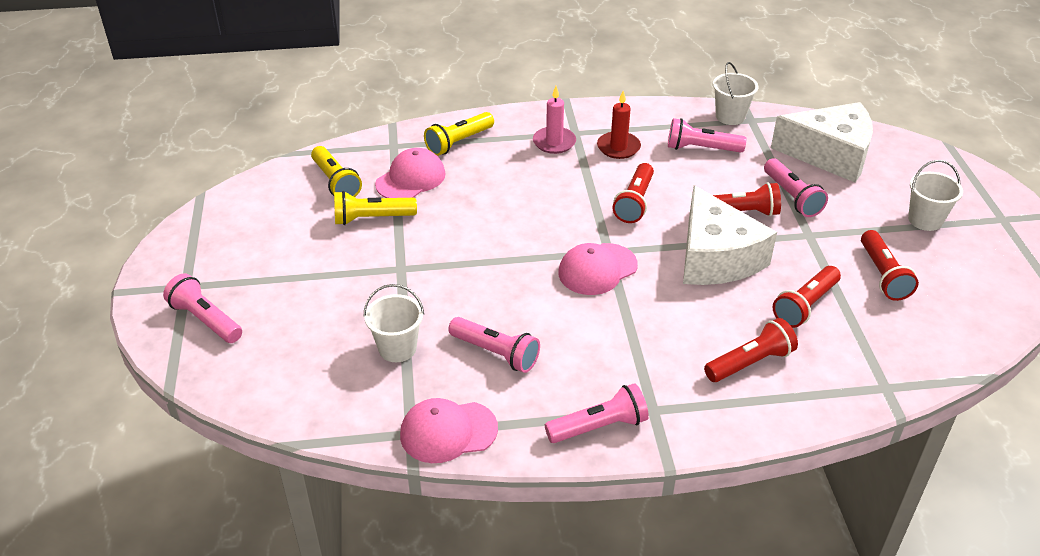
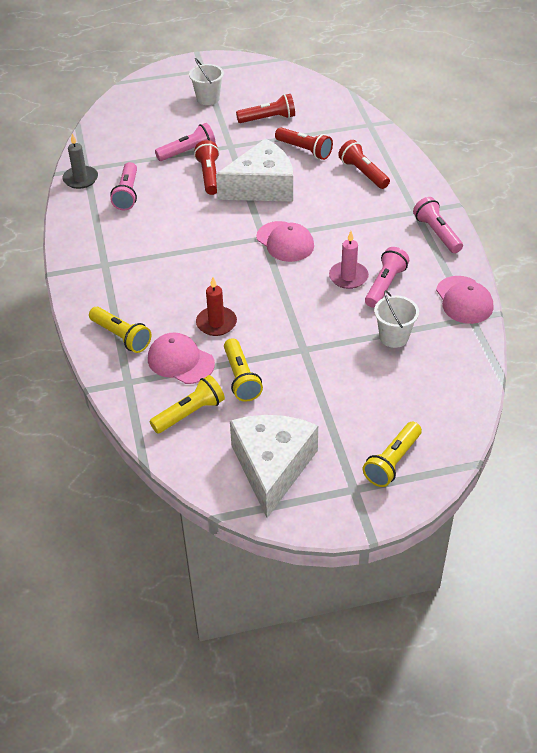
camera: 95 degrees left, 5 degrees up
(206, 320) = (392, 462): pink flashlight -> yellow flashlight
(554, 142) = (120, 275): pink candle -> pink candle (348, 277)
(618, 147) = (127, 238): red candle -> red candle (216, 323)
(634, 202) = (202, 226): red flashlight -> none
(730, 116) = (80, 179): white bucket -> grey candle
(830, 154) = (133, 133): white cheese -> white cheese (272, 467)

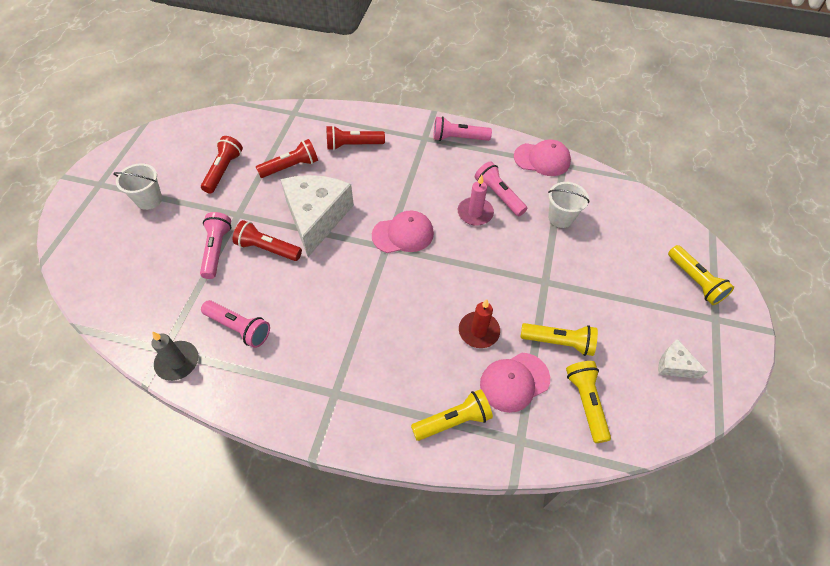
camera: 65 degrees left, 10 degrees up
(272, 467) = (674, 365): white cheese -> white cheese, size x0.46

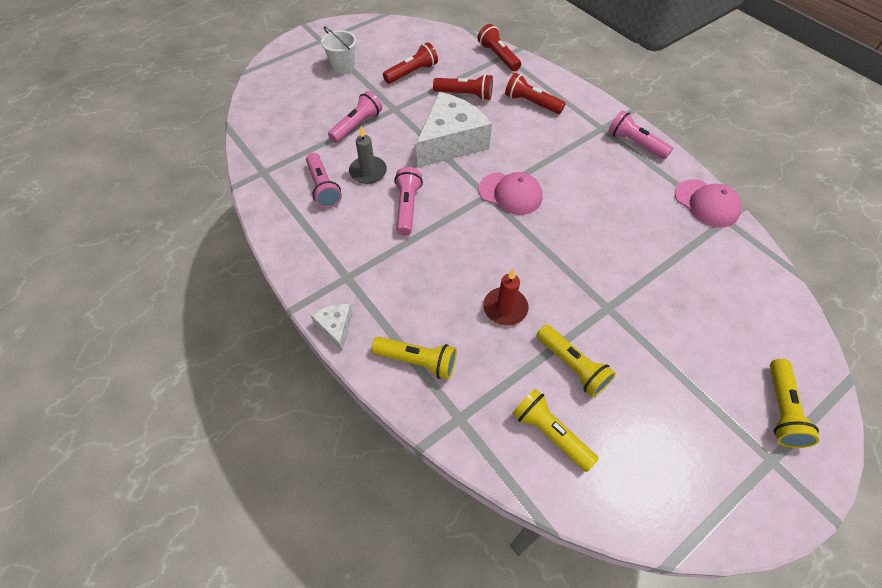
camera: 40 degrees right, 0 degrees up
(177, 362) = (264, 185): grey candle -> grey candle (368, 172)
(267, 248) = (393, 144): red flashlight -> red flashlight (498, 56)
(475, 213) = (592, 212): pink candle -> none
(499, 195) = (630, 210): pink flashlight -> pink flashlight (407, 207)
(514, 382) = (498, 369): pink cap -> none
(560, 217) = (677, 263): white bucket -> none
(586, 402) = (550, 433): yellow flashlight -> yellow flashlight turned 75 degrees counterclockwise
(674, 365) = (677, 468): white cheese -> white cheese (335, 327)

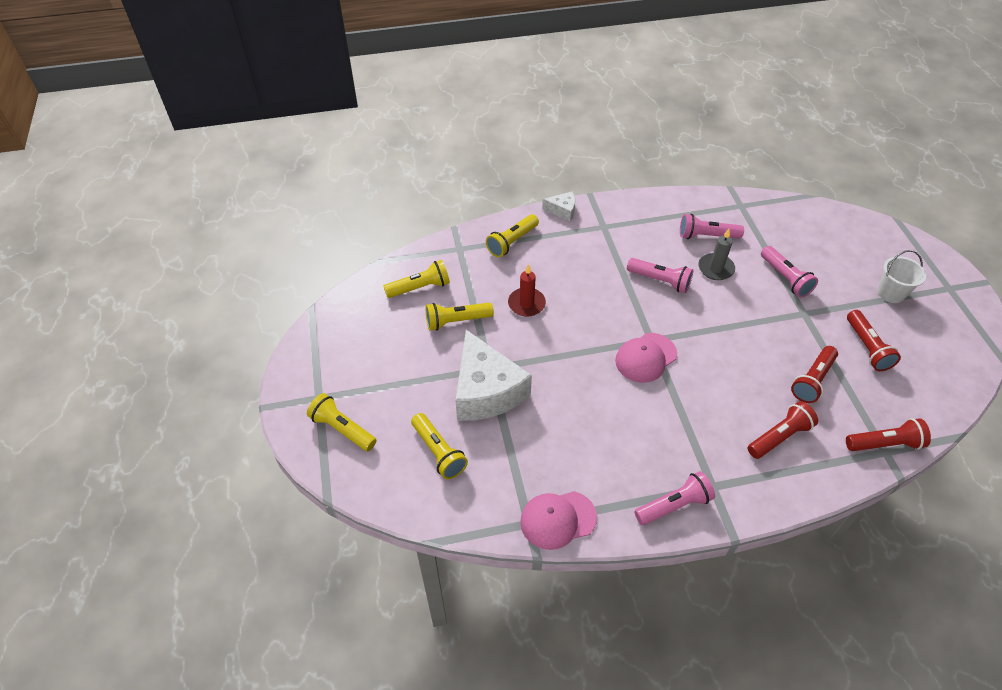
camera: 115 degrees right, 5 degrees down
(451, 142) = (736, 340): white cheese -> white cheese (486, 391)
(727, 309) = (438, 452): none -> yellow flashlight

